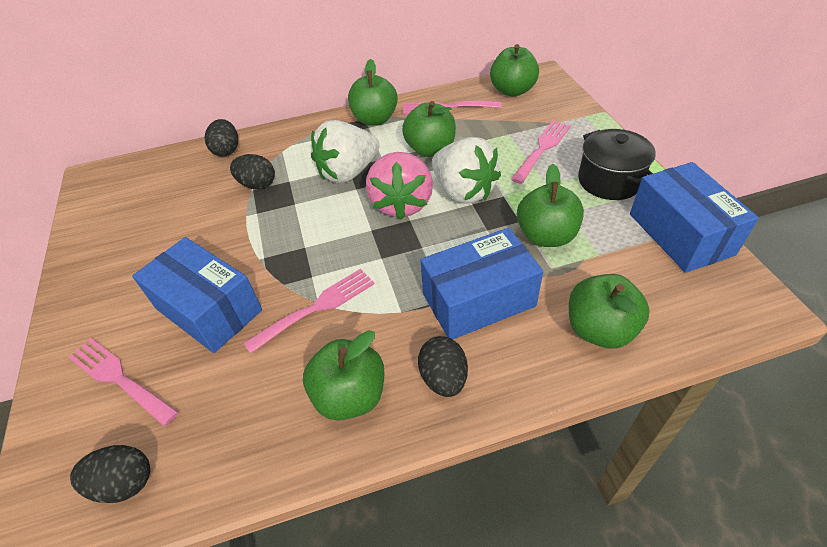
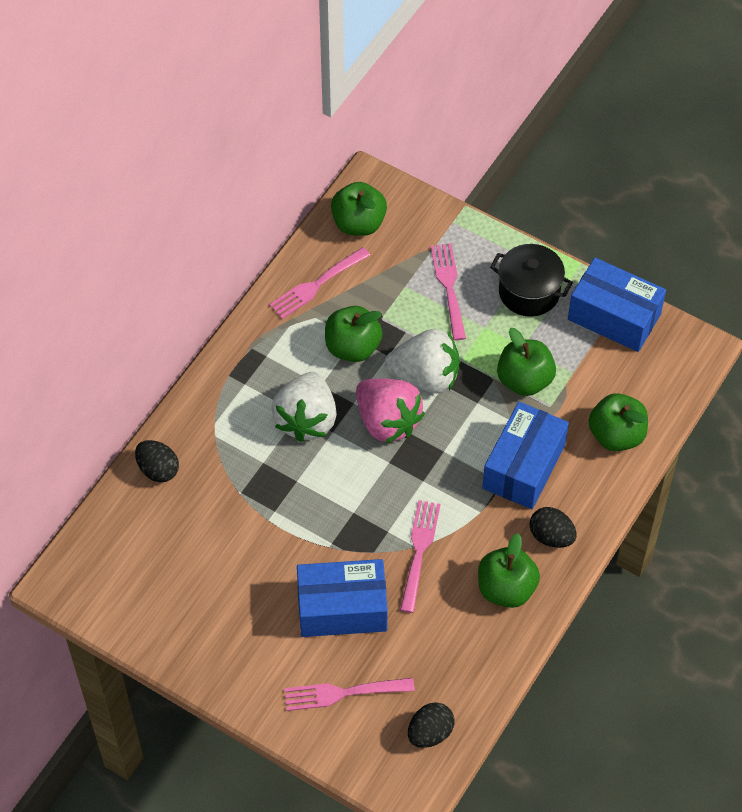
camera: 45 degrees left, 10 degrees up
(257, 185) = (239, 485): black egg -> none
(375, 119) = (261, 342): green apple -> none

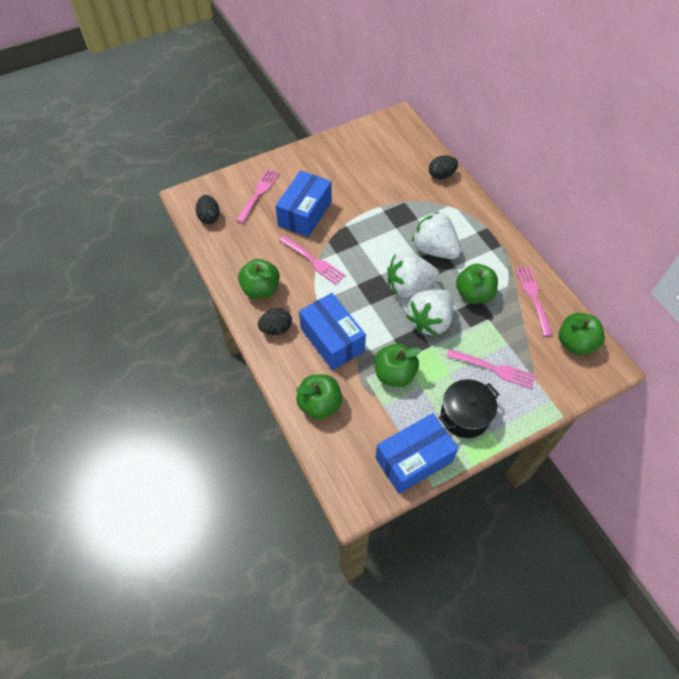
camera: 120 degrees right, 0 degrees up
(387, 421) = (409, 286): pink strawberry -> white strawberry

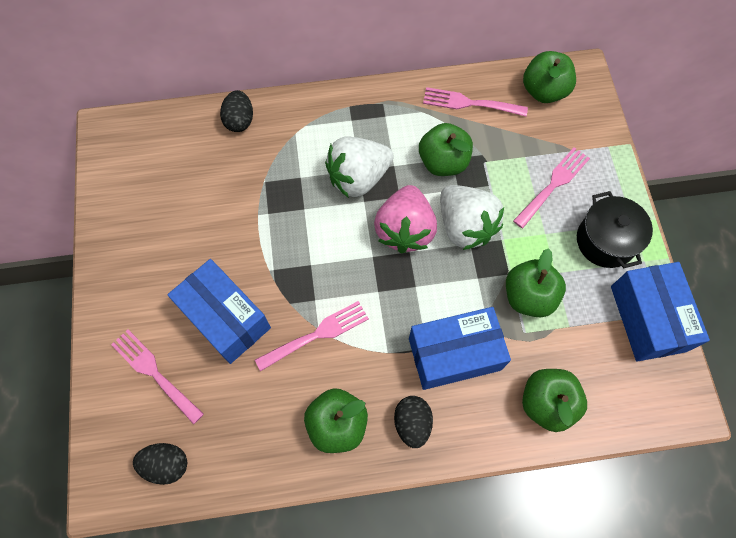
camera: 70 degrees left, 10 degrees up
(409, 286) = (405, 230): white strawberry -> pink strawberry

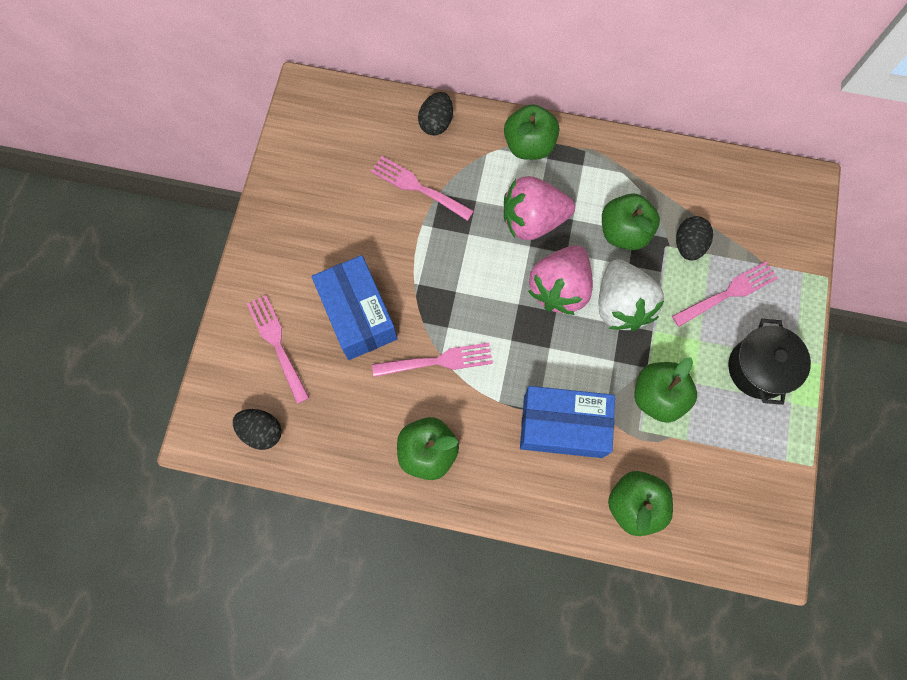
camera: 20 degrees right, 5 degrees up
(358, 178) = (533, 220): white strawberry -> pink strawberry
(412, 423) = (498, 476): black egg -> black egg (688, 245)
(470, 103) = (675, 179): pink fork -> pink fork (418, 187)
(544, 91) = (758, 191): green apple -> green apple (529, 145)
(648, 318) = (770, 460): blue box -> none

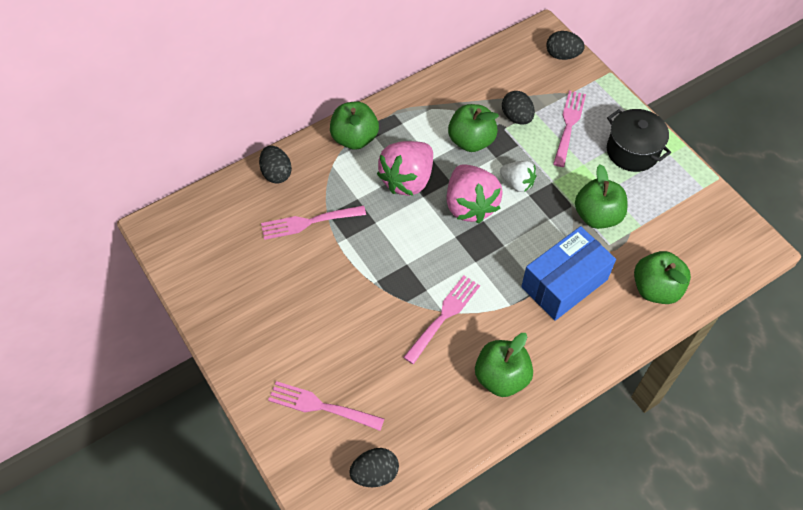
camera: 45 degrees left, 15 degrees down
(358, 315) = (357, 336): blue box -> none
(621, 305) = (517, 183): white strawberry -> white strawberry, size x0.58
(799, 222) = (562, 55): none -> black egg

